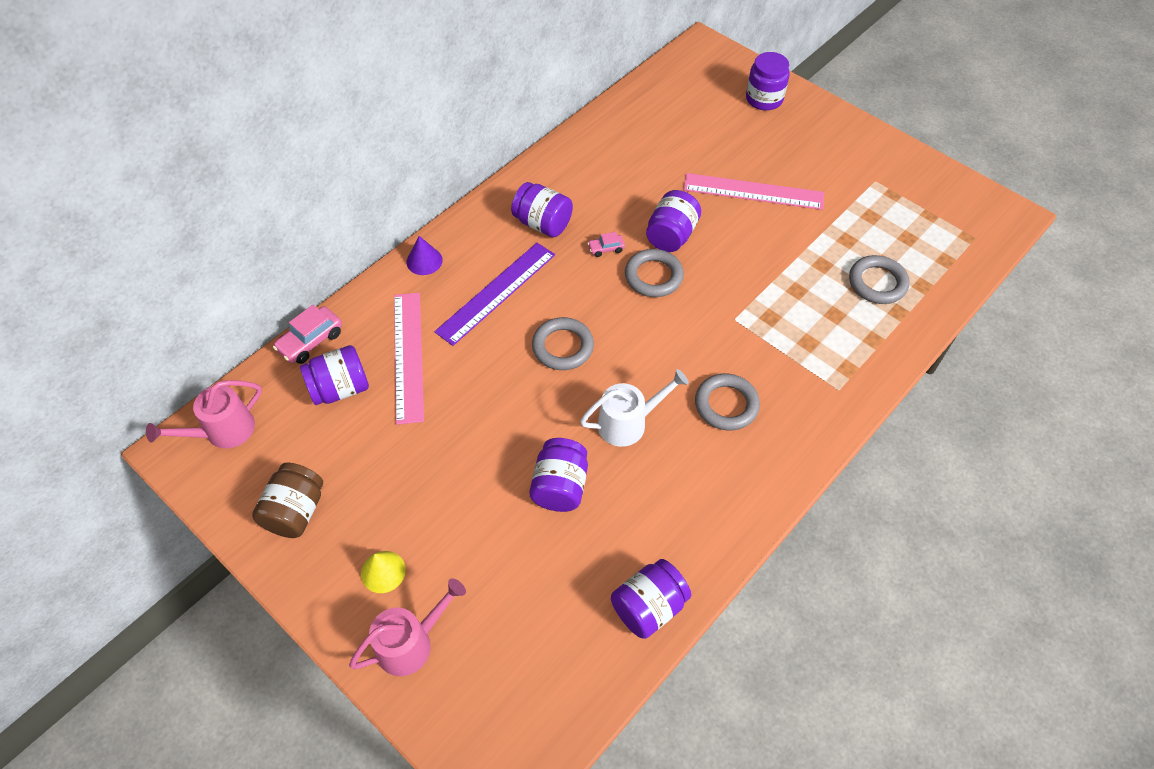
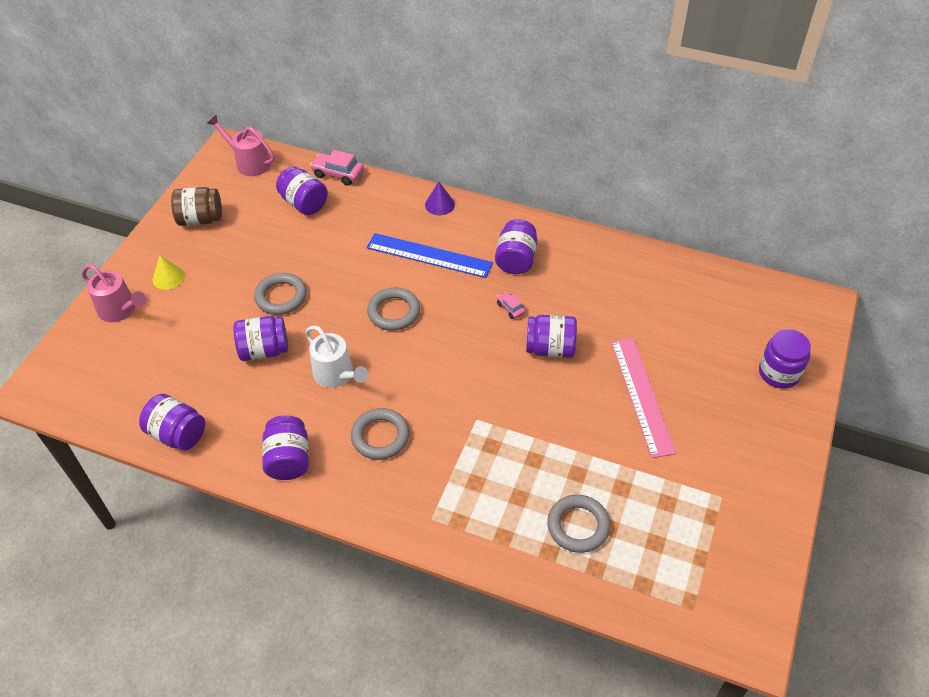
camera: 70 degrees right, 5 degrees down
(408, 356) = (347, 227): pink ruler -> none
(496, 292) = (429, 255): purple ruler -> blue ruler
(653, 276) = (496, 349): grey ring -> grey ring (281, 297)
(726, 497) = (289, 459): none -> purple jar

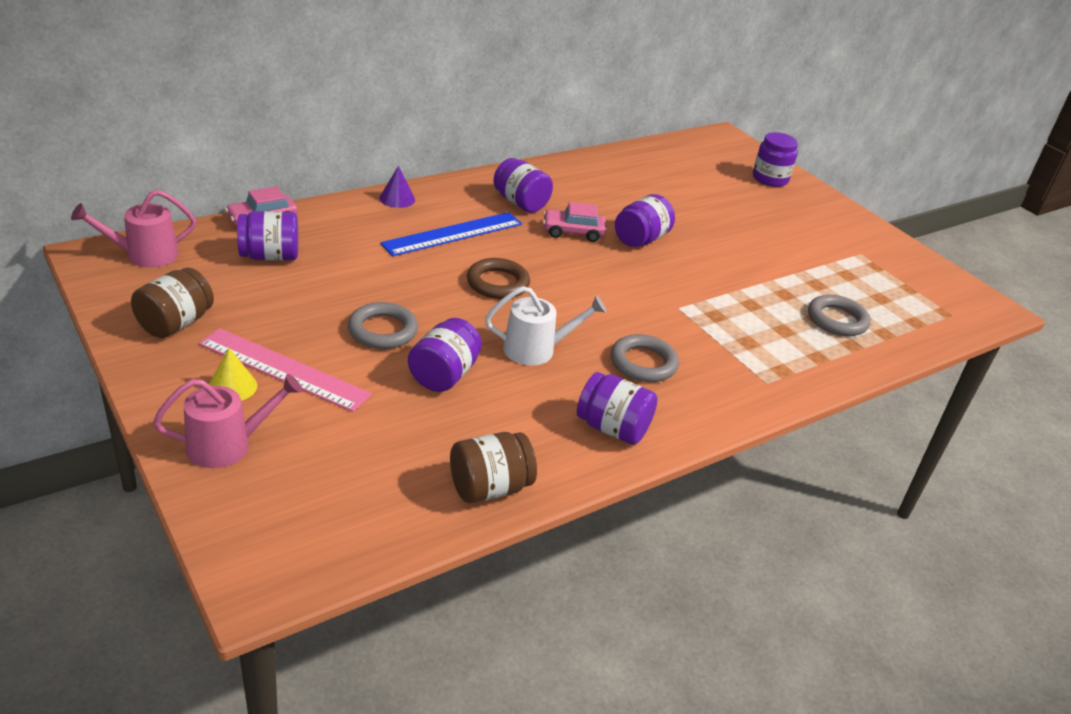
camera: 60 degrees left, 15 degrees down
(177, 434) = (490, 488): purple jar -> brown jar
(394, 312) = (497, 283): grey ring -> brown ring
(510, 308) = (573, 232): pink car -> pink car, size x1.76
(642, 395) = (734, 231): pink ruler -> pink ruler (283, 369)

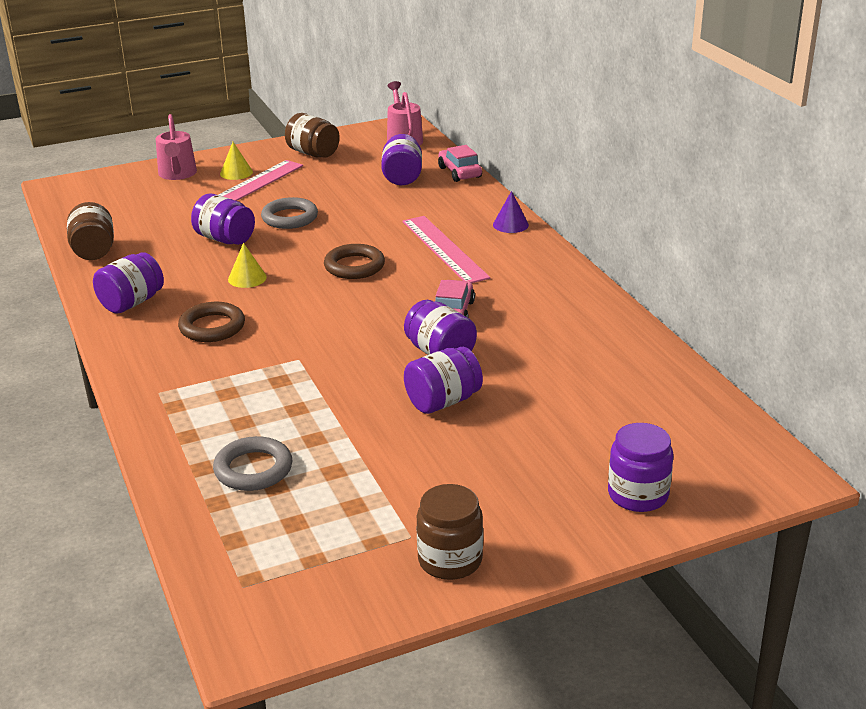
camera: 105 degrees right, 5 degrees down
(453, 234) = (444, 249): blue ruler -> pink ruler
(520, 203) = (514, 286): purple jar -> purple jar (443, 401)
(536, 349) = (247, 278): white watering can -> yellow cone
(643, 363) = (212, 327): grey ring -> brown ring
(871, 241) = (450, 560): none -> brown jar

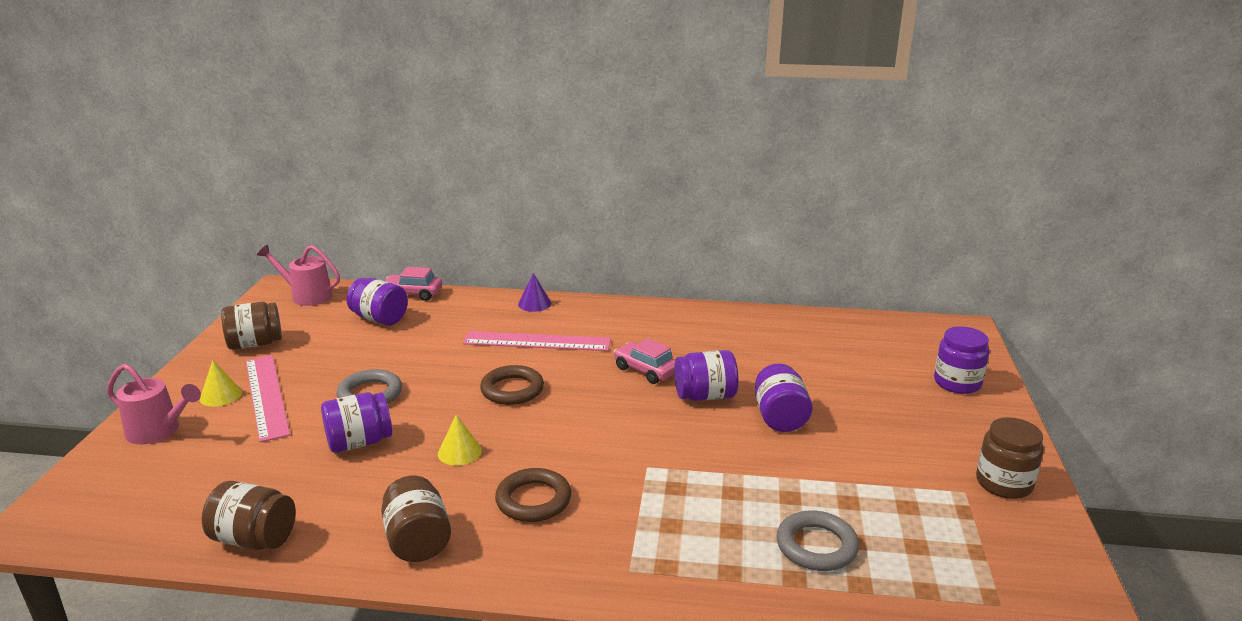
camera: 60 degrees left, 5 degrees down
(132, 303) = (418, 541): purple jar -> brown jar

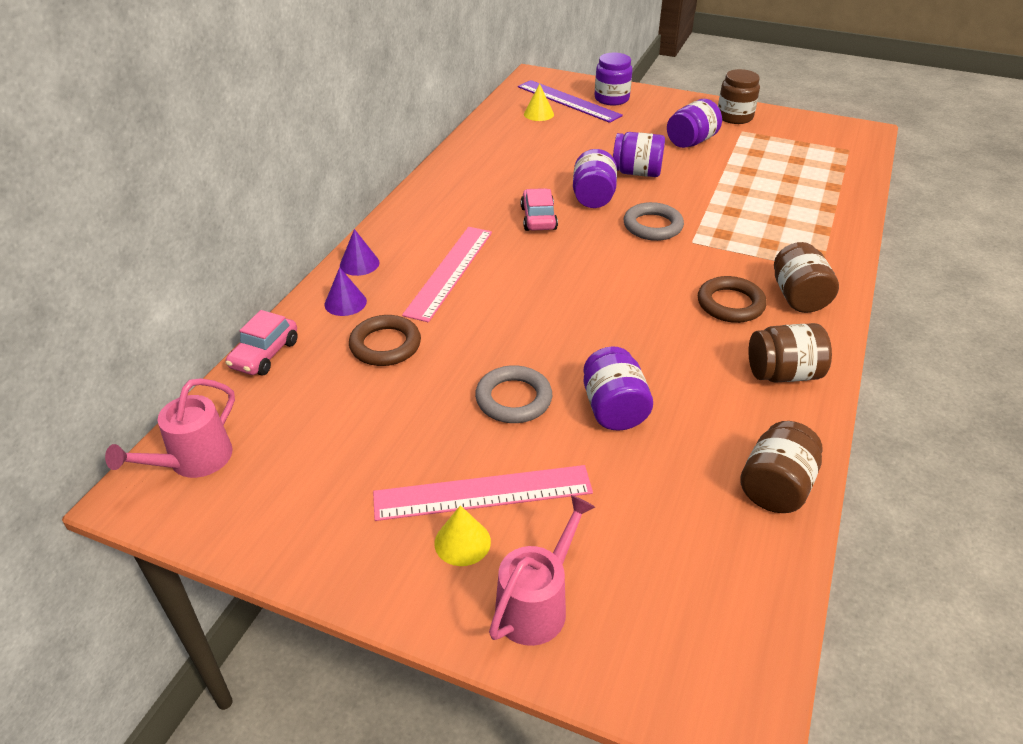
camera: 75 degrees left, 15 degrees up
(255, 344) = (323, 514): brown jar -> brown jar (798, 297)
(379, 319) = (320, 387): purple jar -> purple jar (691, 141)
(459, 452) = (648, 340): yellow cone -> yellow cone (538, 114)
(480, 308) = (345, 302): none -> purple cone
(512, 390) = (543, 297): brown ring -> brown ring (385, 345)
(646, 370) = (538, 218): pink car -> pink car turned 120 degrees clockwise
(816, 546) = (795, 192): grey ring -> grey ring (652, 226)
(920, 356) = (568, 101): none -> purple ruler

